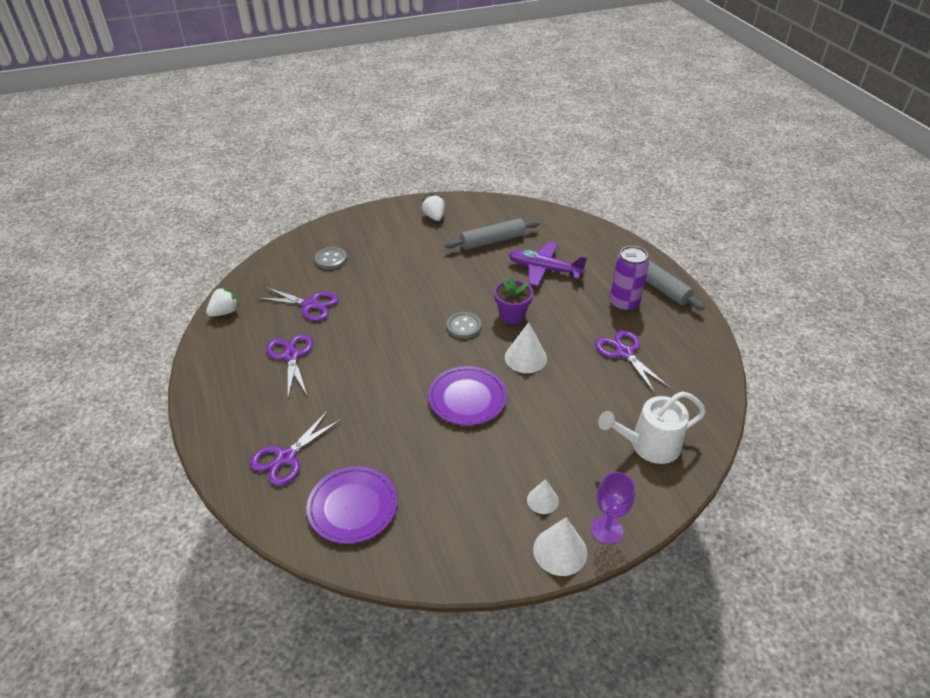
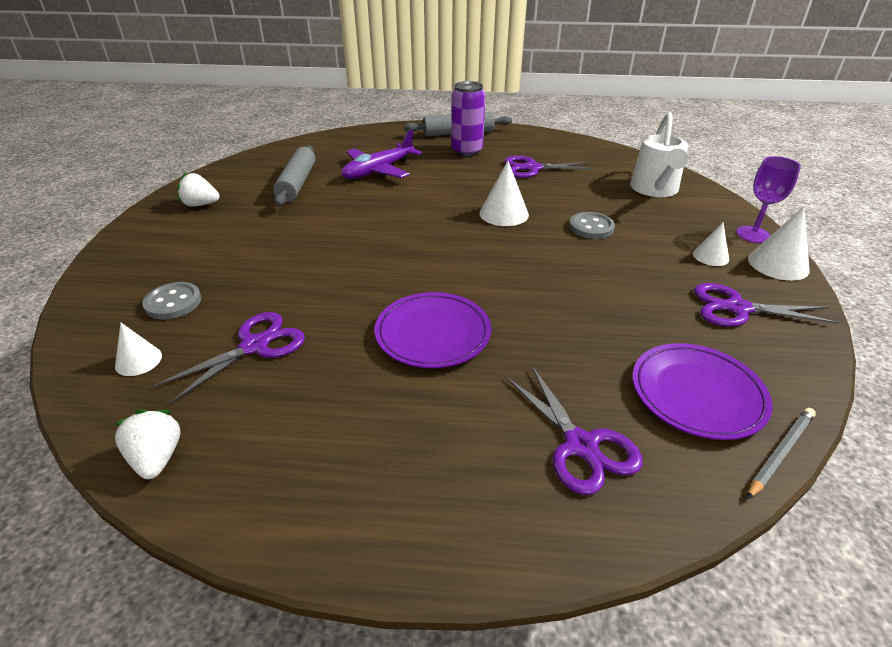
camera: 65 degrees left, 5 degrees down
(282, 273) = (138, 360): none -> white cone
(291, 356) = (356, 392): purple scissors -> purple scissors (737, 308)
(314, 554) = (780, 453): none -> grey pencil
(464, 326) = (424, 235): grey button -> grey button (591, 227)
(467, 398) = (544, 262): purple plate -> purple plate (433, 334)
(512, 315) = (432, 204): purple flower pot -> none

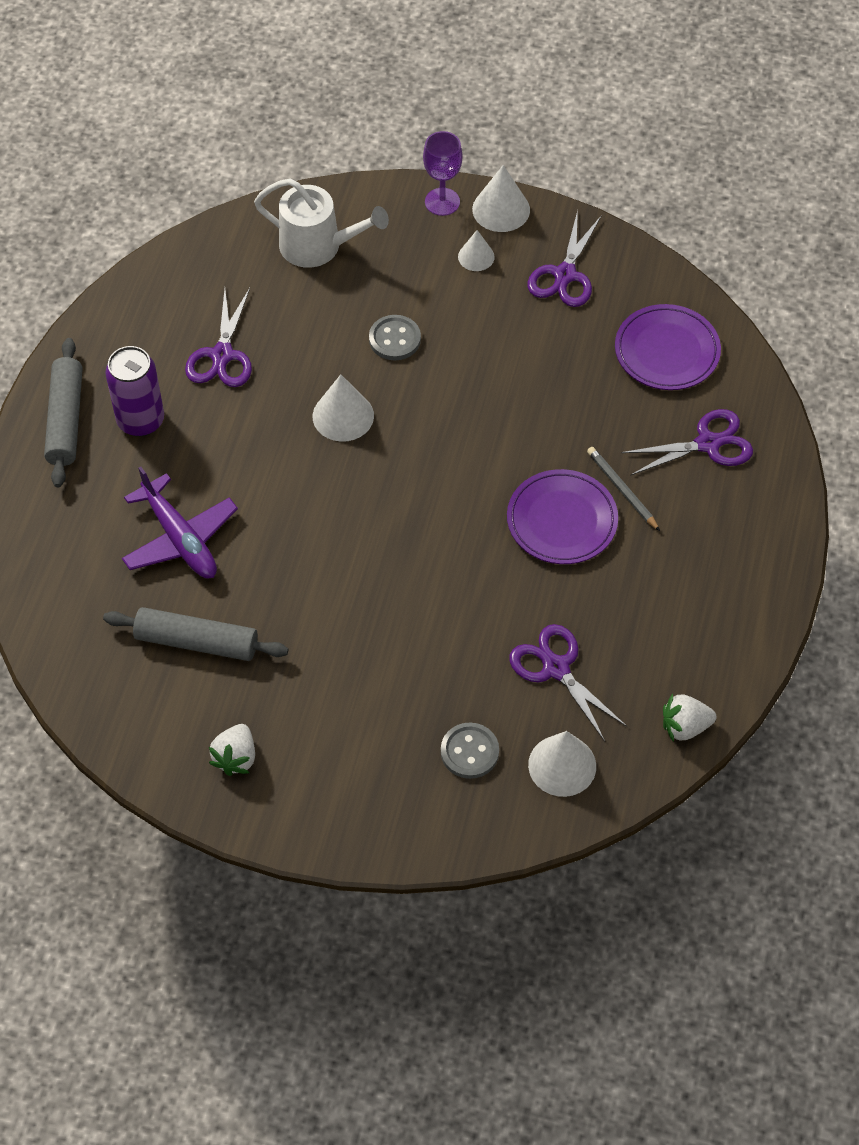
camera: 80 degrees left, 20 degrees up
(138, 360) = (562, 765): white cone -> white cone, size x1.60
(780, 453) = (730, 327): grey pencil -> grey pencil (622, 490)

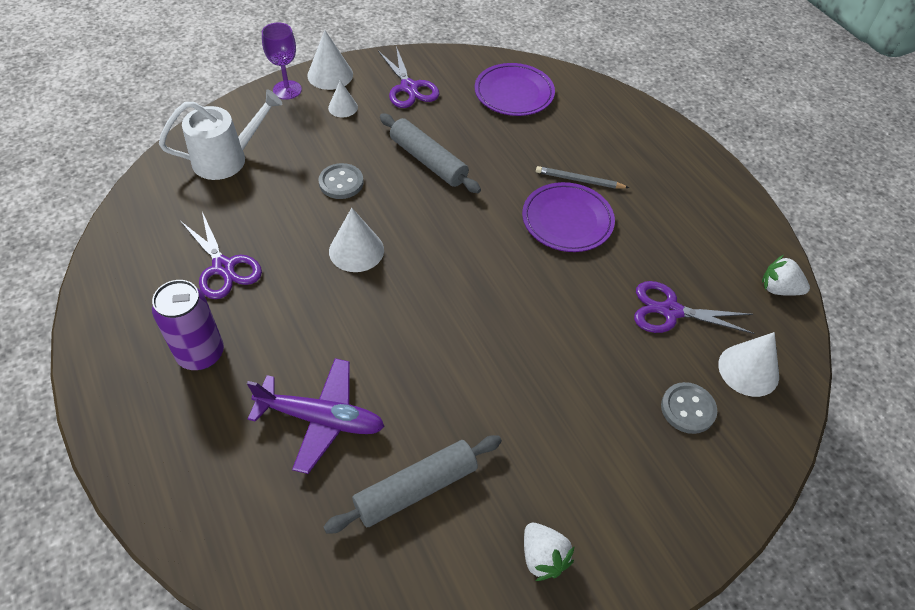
camera: 45 degrees left, 5 degrees down
(66, 420) = (132, 396): grey rolling pin -> grey rolling pin (428, 161)
(685, 726) = (778, 289): white strawberry -> white strawberry turned 75 degrees clockwise
(708, 444) = (594, 126): purple scissors -> none

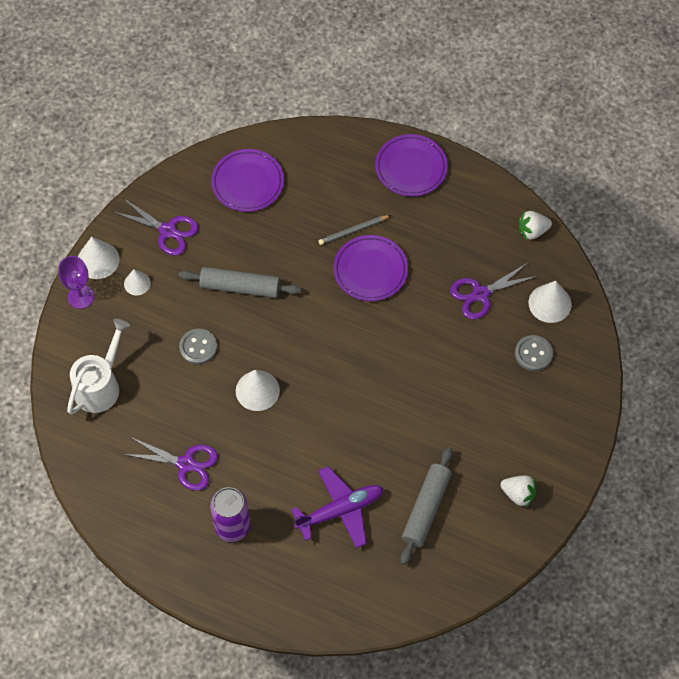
camera: 35 degrees left, 10 degrees up
(683, 164) = (411, 167): none -> purple plate

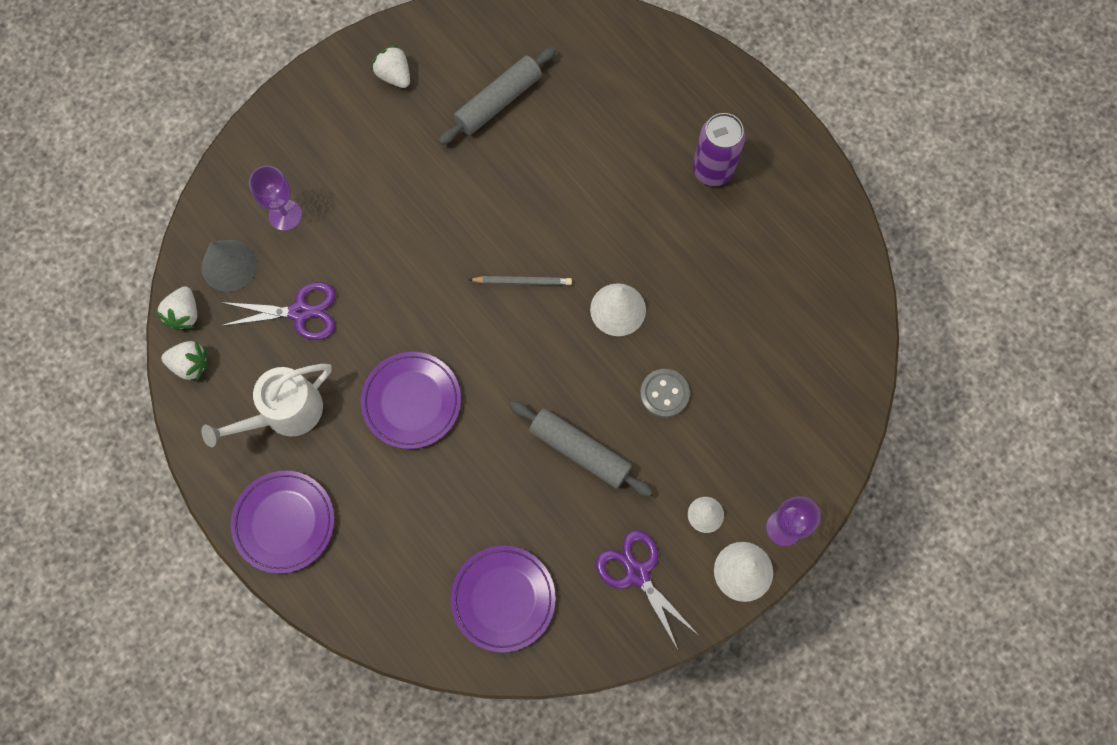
camera: 155 degrees left, 10 degrees up
(100, 386) = (800, 396): white watering can -> white watering can (285, 412)
(186, 464) = (736, 259): purple scissors -> none
(340, 510) = (589, 138): purple plane -> none
(353, 231) = (404, 465): grey pencil -> grey pencil (522, 281)
(533, 354) = (285, 215): grey button -> purple goblet
(550, 303) = (229, 265): white cone -> grey cone
(558, 260) = (184, 314): none -> white strawberry

